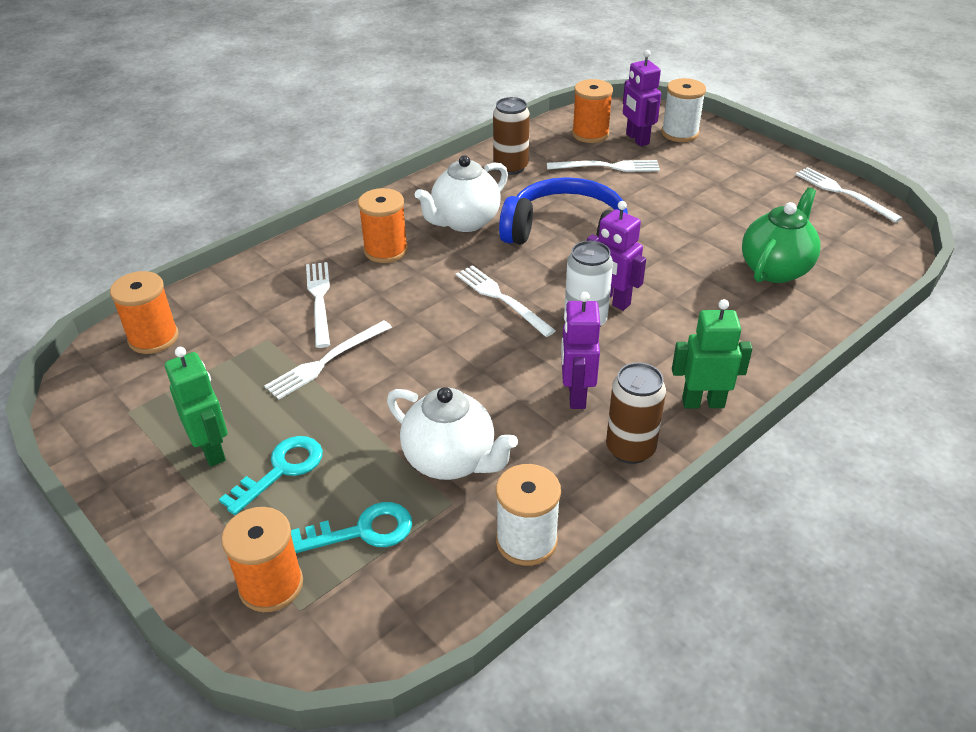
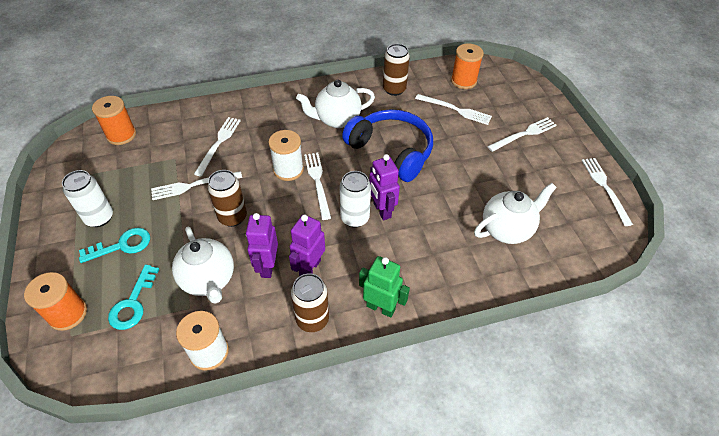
camera: 25 degrees right, 10 degrees up
(212, 450) = (99, 218): green robot -> white can
(363, 531) = (133, 303): turquoise key -> turquoise key turned 90 degrees clockwise
(386, 250) = (278, 123): orange spool -> none
(418, 377) = (232, 217): none -> brown can
(637, 139) = (491, 95): purple robot -> purple robot (267, 266)
(679, 133) = (524, 100): white spool -> white spool (288, 170)
(710, 168) = (524, 134): none -> white fork
(775, 269) = (507, 229): green teapot -> white teapot

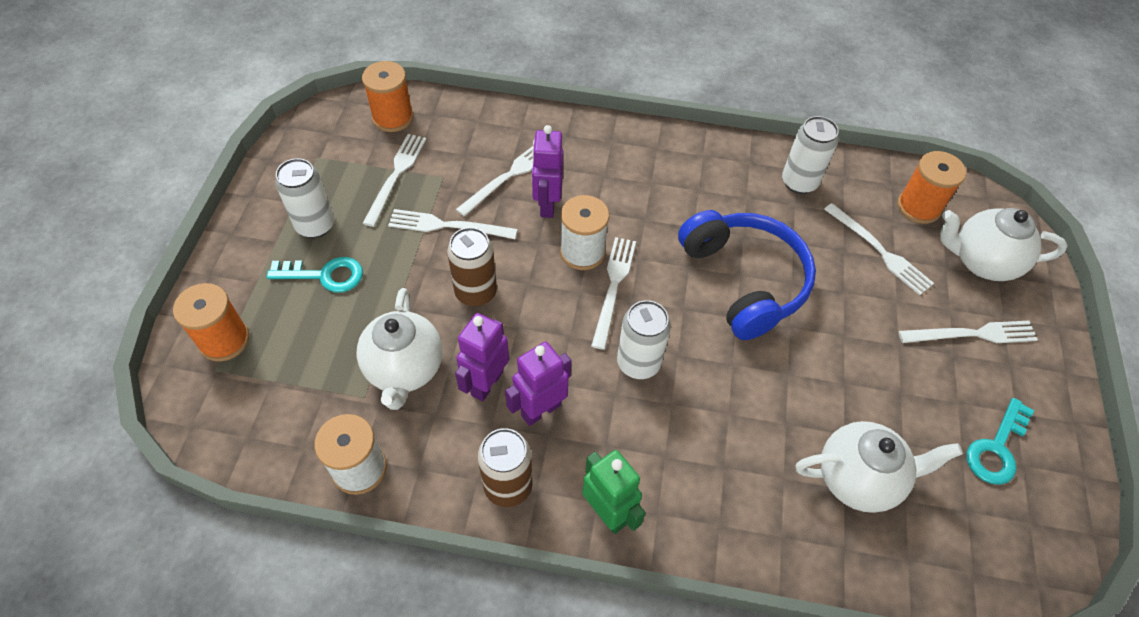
camera: 25 degrees right, 5 degrees up
(133, 303) = (302, 360): turquoise key -> turquoise key (996, 448)
(337, 119) = (688, 200): white teapot -> white teapot (981, 262)
(381, 210) = (682, 367): purple robot -> purple robot (547, 205)
(394, 89) = (799, 182): brown can -> white can
(605, 188) = (1064, 481): white fork -> white fork (396, 176)

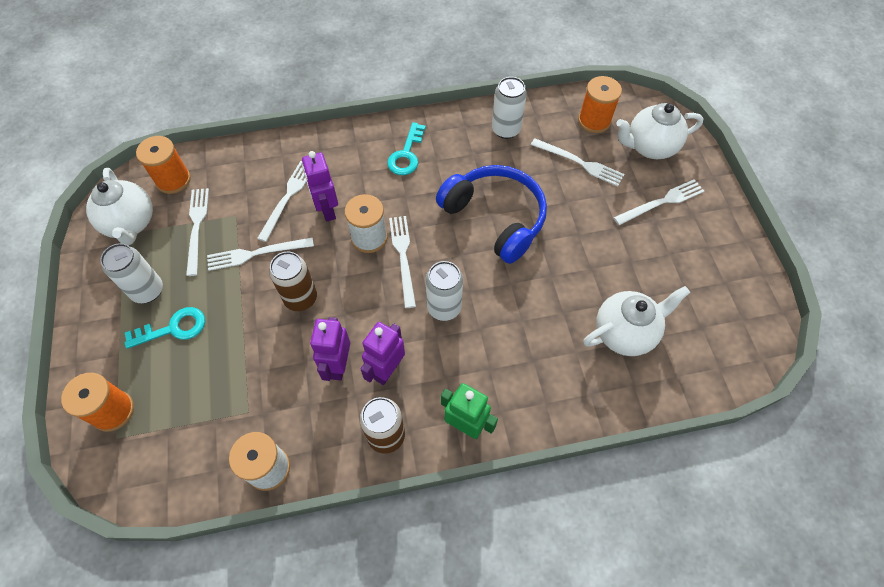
camera: 20 degrees left, 5 degrees up
(404, 369) = (270, 379): white teapot -> white teapot (131, 224)
(996, 448) = (704, 277): turquoise key -> turquoise key (406, 154)

